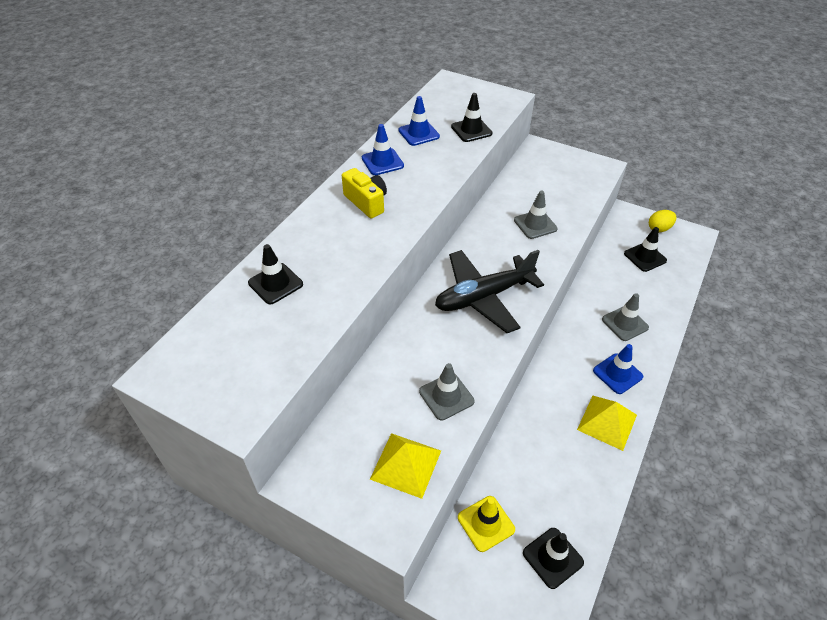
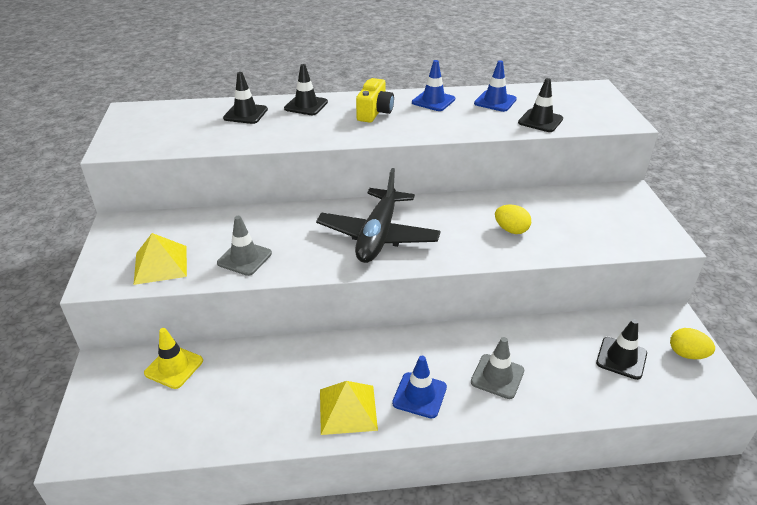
camera: 55 degrees right, 10 degrees down
(484, 297) = (378, 235): black plane -> black plane turned 105 degrees counterclockwise
(535, 224) = (511, 230): grey traffic cone -> yellow egg
(552, 557) = (163, 425): black traffic cone -> black traffic cone (306, 105)

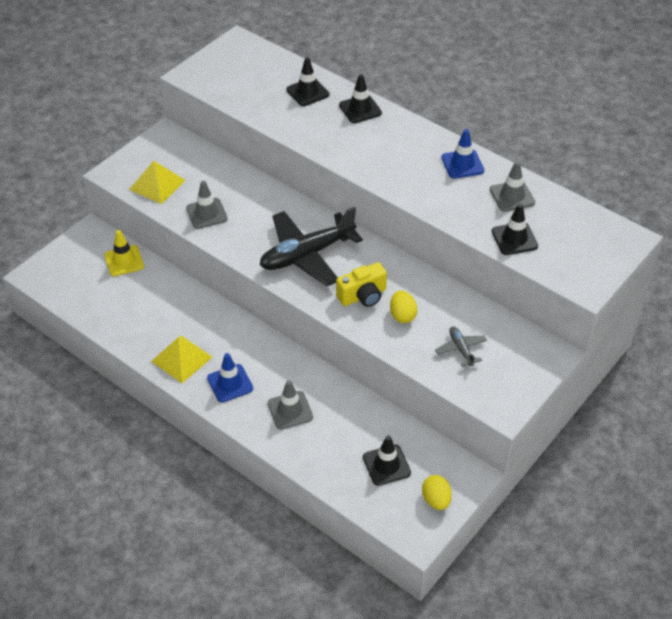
camera: 45 degrees right, 10 degrees up
(374, 112) = (399, 148): yellow camera -> yellow camera (363, 296)
(495, 101) = (512, 196): blue traffic cone -> grey traffic cone
(582, 225) = (461, 349): none -> grey plane

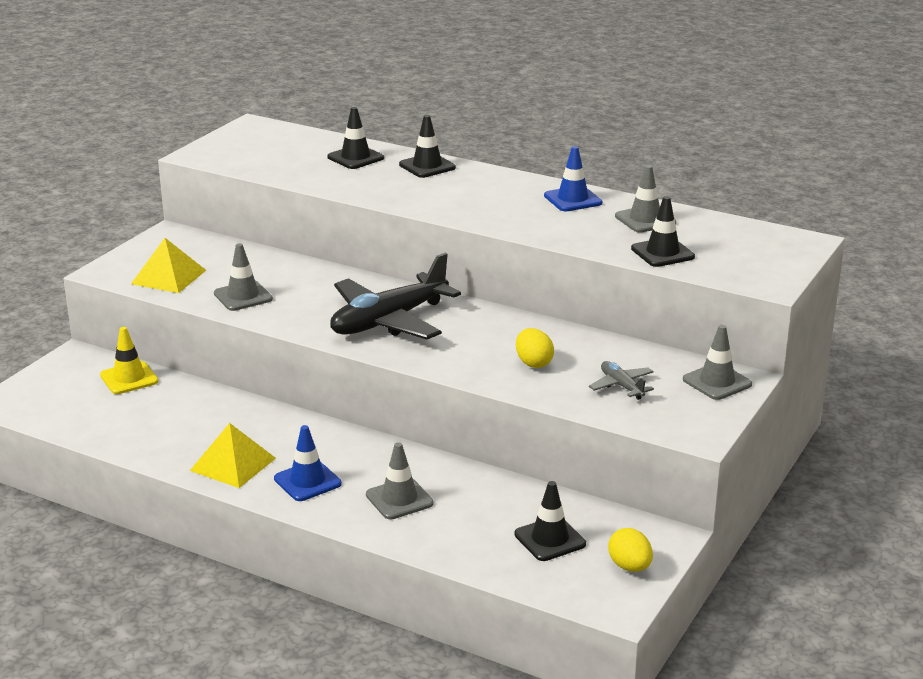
camera: 10 degrees left, 20 degrees down
(363, 296) = (475, 350): yellow camera -> none
(533, 354) = (717, 382): none -> grey traffic cone

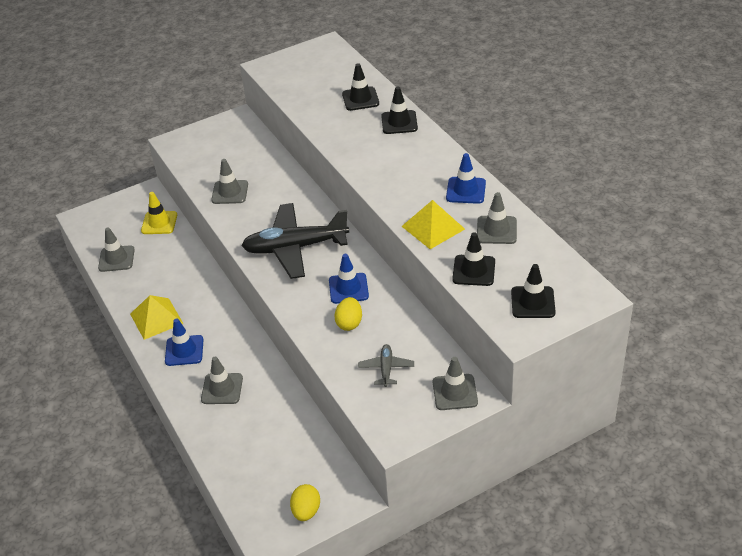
camera: 35 degrees right, 15 degrees up
(106, 426) = (116, 259): none -> grey traffic cone
(169, 277) = (203, 159): yellow pyramid -> yellow pyramid (433, 227)
(496, 337) = (348, 288): none -> blue traffic cone
(550, 539) = (279, 464): black traffic cone -> black traffic cone (533, 302)

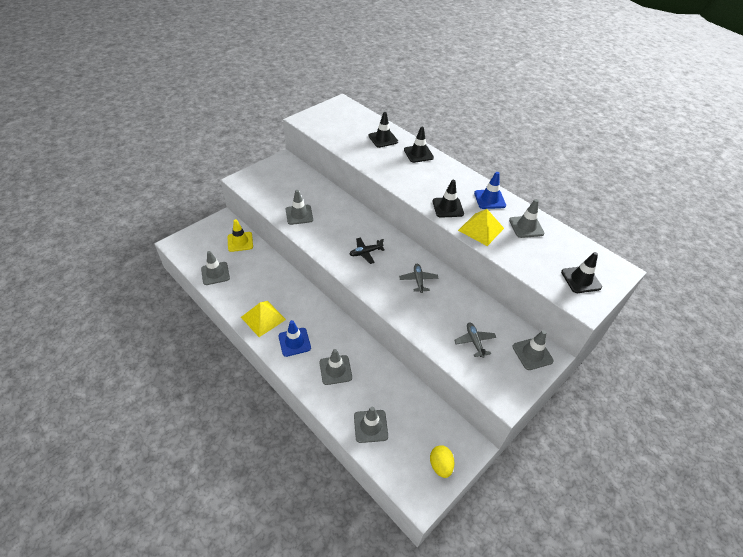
camera: 20 degrees left, 5 degrees up
(240, 456) = (370, 426): none -> grey traffic cone
(295, 247) = (365, 252): black plane -> black plane, size x0.45
(348, 288) = (418, 280): blue traffic cone -> grey plane
(349, 323) = (431, 308): yellow egg -> none
(474, 270) = (527, 259): black traffic cone -> black traffic cone (448, 207)

